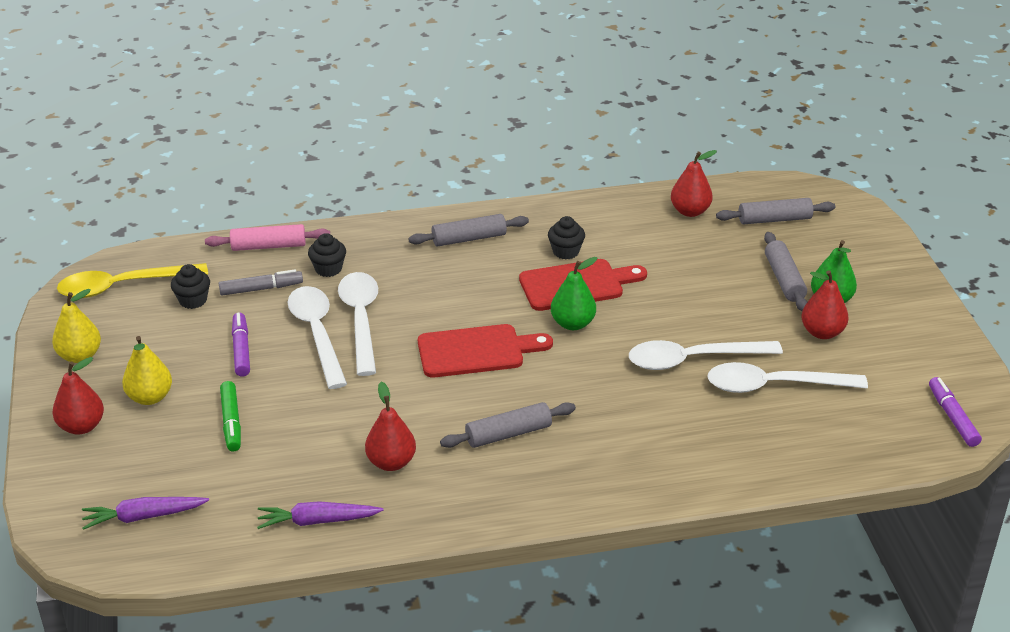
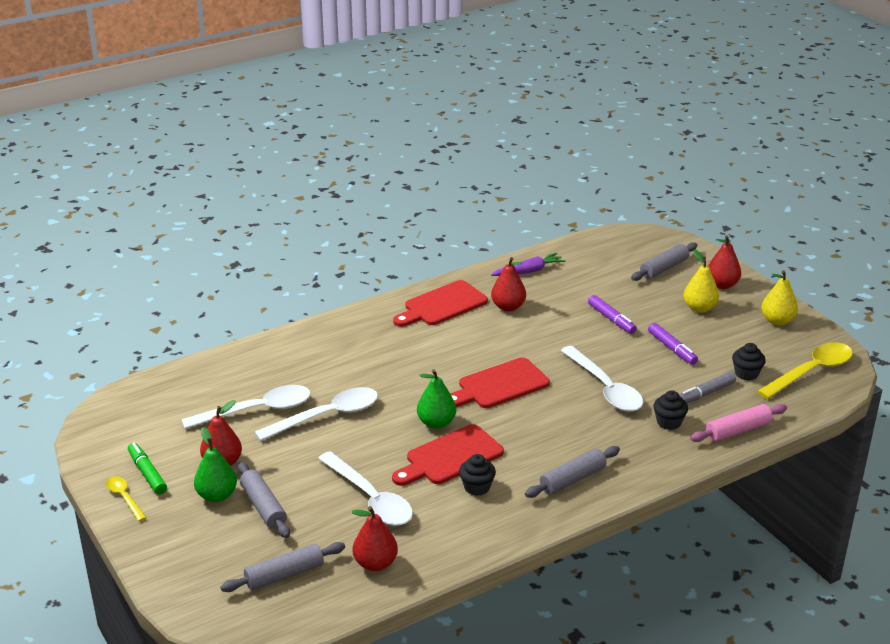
camera: 160 degrees right, 5 degrees down
(143, 517) = (631, 253): purple carrot -> none
(231, 422) = (631, 306): green marker -> green marker (147, 473)
(317, 334) = (628, 371): white spoon -> white spoon (370, 499)
(478, 489) = (442, 305): none -> red cutting board
(508, 434) = (441, 338): grey rolling pin -> grey rolling pin (664, 268)
(929, 319) = (124, 497): none -> yellow spoon
(952, 417) = (113, 417): purple marker -> purple marker (611, 319)

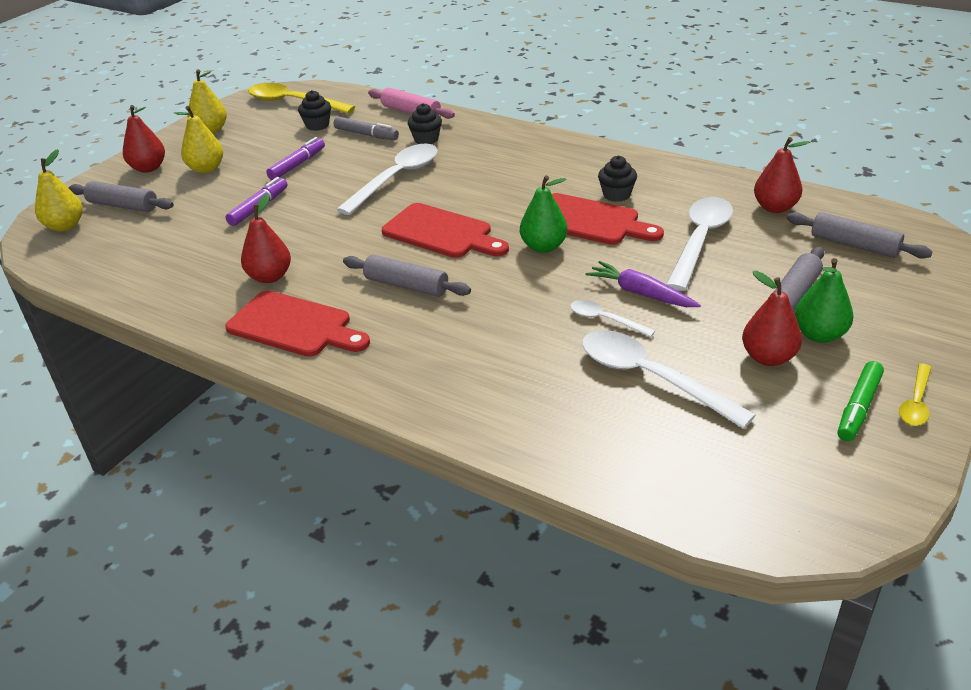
camera: 115 degrees left, 5 degrees up
(327, 416) = (605, 320): white spoon -> white spoon, size x0.51
(528, 271) = (169, 289): purple carrot -> purple carrot (640, 293)
(572, 479) = (553, 158): grey rolling pin -> grey rolling pin (406, 285)
(651, 245) = (65, 226): none -> yellow pear

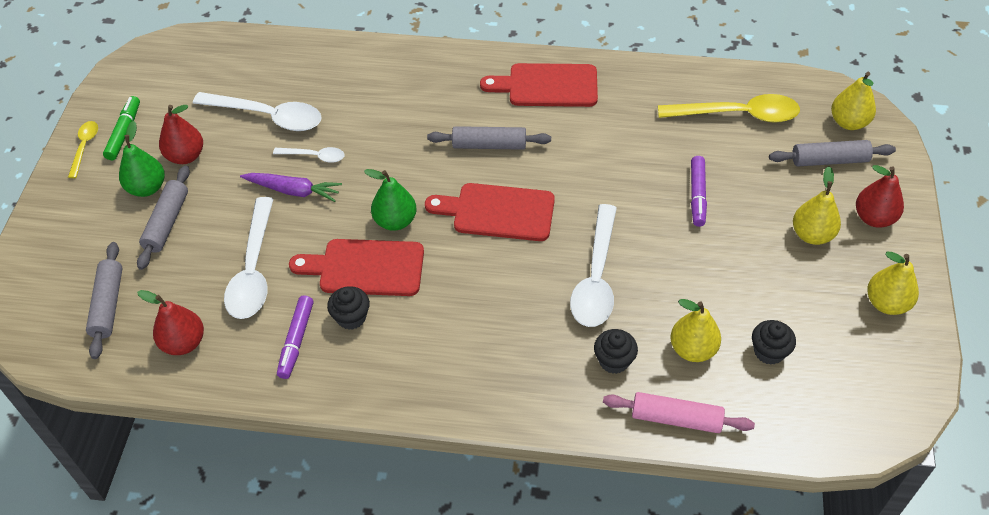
camera: 155 degrees right, 15 degrees up
(270, 277) = (608, 122): red pear -> none
(293, 102) = (849, 395): yellow spoon -> yellow spoon (738, 115)
(297, 165) = (721, 270): purple marker -> purple marker (296, 340)
(366, 135) = (692, 349): grey marker -> yellow pear
(854, 245) = (108, 305): grey rolling pin -> grey rolling pin turned 75 degrees clockwise

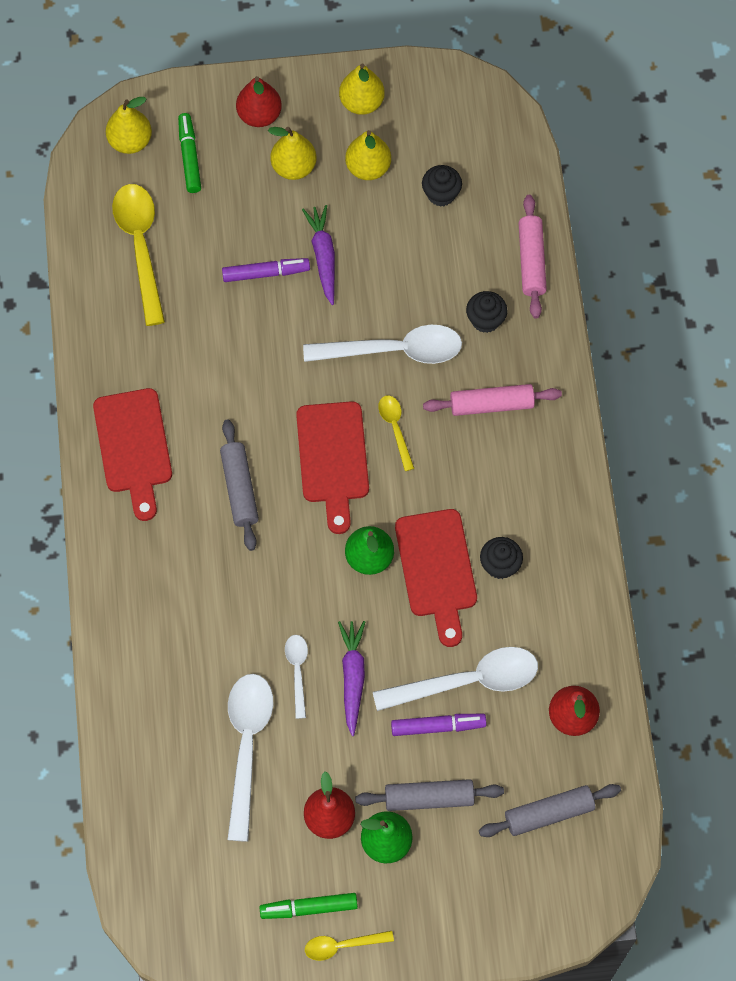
camera: 105 degrees left, 15 degrees up
(296, 340) = (540, 608): purple marker -> purple marker (438, 726)
(514, 263) = (395, 428): none -> yellow spoon
(518, 346) = (491, 404): none -> pink rolling pin
(692, 349) = (455, 256): yellow pear -> yellow pear (368, 168)
(708, 241) = (323, 256): none -> purple carrot
(829, 160) = (189, 157): grey rolling pin -> green marker

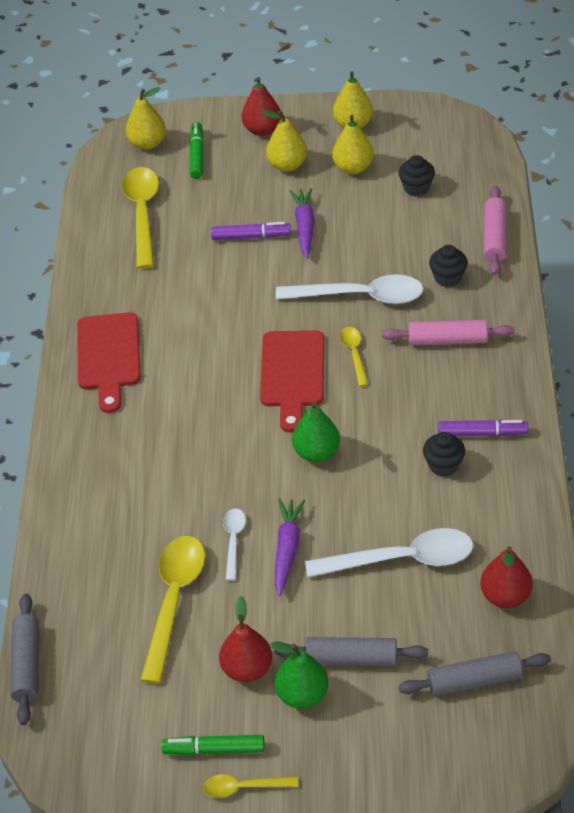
camera: 10 degrees right, 20 degrees down
(239, 488) = (201, 392): grey rolling pin -> grey rolling pin (27, 664)
(247, 746) = (174, 601): white spoon -> yellow spoon
(437, 569) = (381, 465): red cutting board -> none
(438, 726) = (367, 596): purple marker -> purple marker (482, 433)

